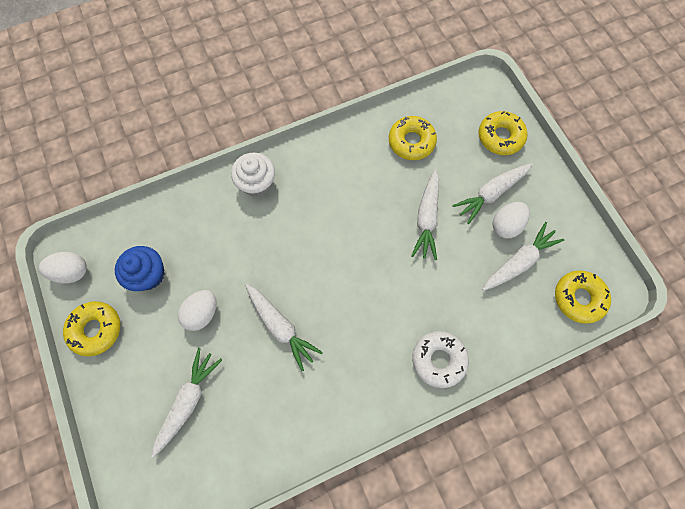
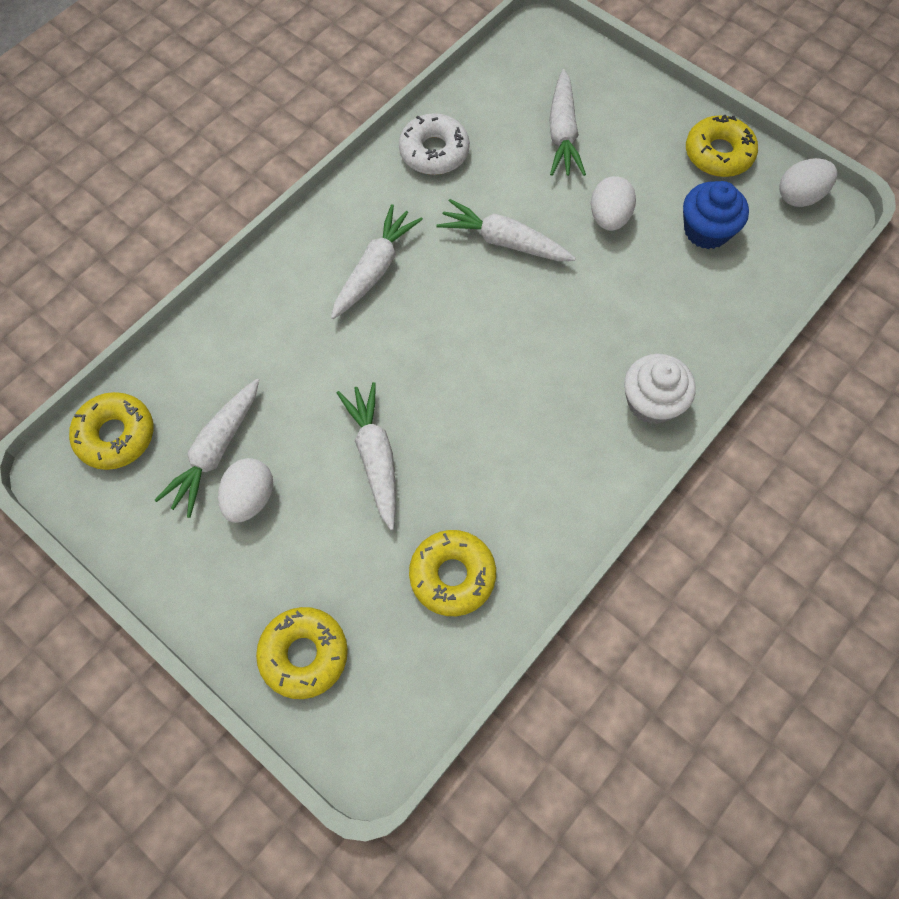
camera: 155 degrees right, 5 degrees down
(438, 359) = (289, 284): white donut -> white donut (434, 152)
(491, 193) = (289, 541): white carrot -> white carrot (375, 269)

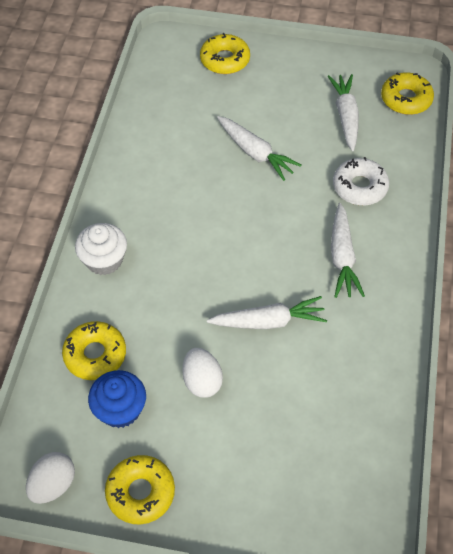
camera: 150 degrees right, 10 degrees down
(250, 498) = (307, 105): white egg -> none
(434, 152) = (371, 368): white donut -> white donut (359, 187)
(452, 575) = (172, 120): yellow donut -> yellow donut (95, 355)
(562, 133) = (283, 441): white carrot -> none

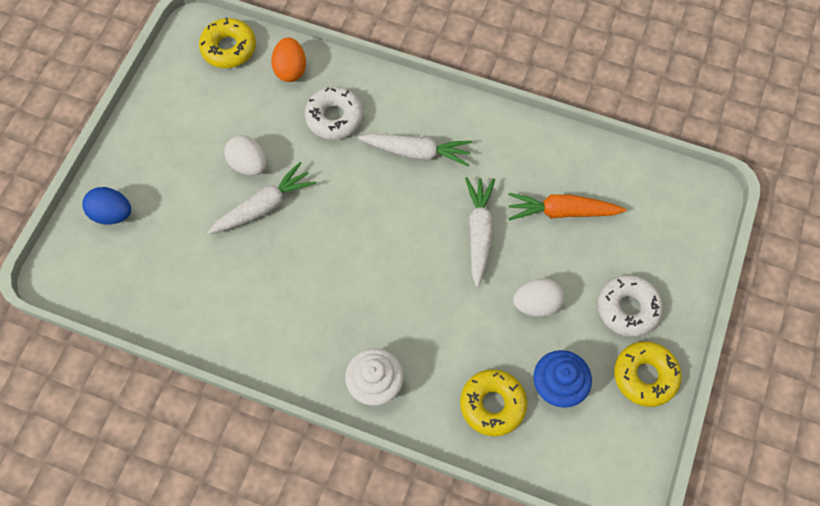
camera: 80 degrees left, 10 degrees up
(53, 484) = (630, 458): white egg -> white egg (249, 164)
(212, 469) = (627, 308): none -> white donut
(225, 60) = (112, 214): yellow donut -> blue egg
(310, 394) = (562, 211): none -> orange carrot
(345, 116) = (236, 109): white carrot -> none
(399, 146) = (290, 70): none -> orange egg

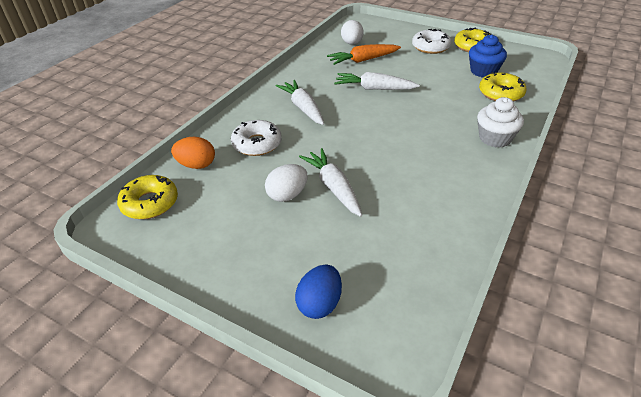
camera: 80 degrees left, 25 degrees down
(417, 152) = (303, 108): white carrot -> white carrot turned 45 degrees counterclockwise
(536, 304) = (428, 73): white egg -> white egg (352, 43)
(562, 211) = (363, 60): orange carrot -> orange carrot turned 60 degrees clockwise

